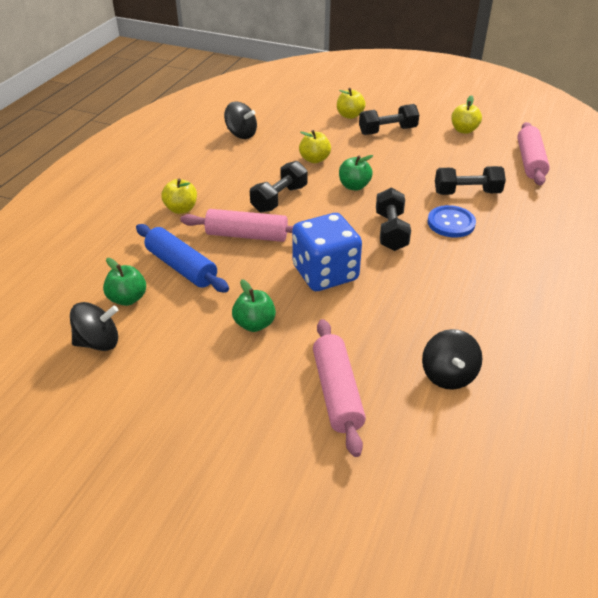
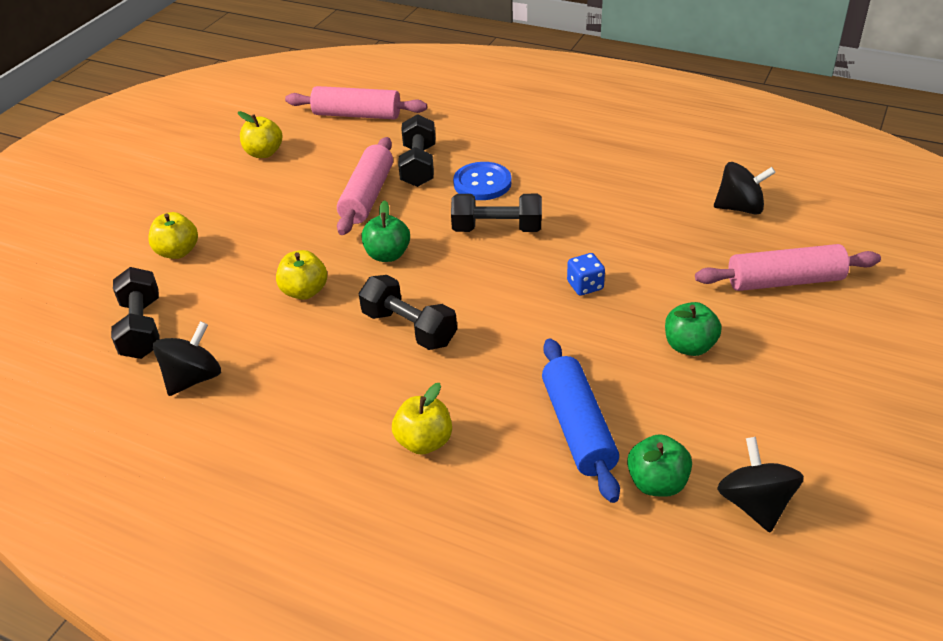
camera: 85 degrees left, 0 degrees up
(181, 267) = (578, 428): blue rolling pin -> blue rolling pin turned 60 degrees counterclockwise
(247, 235) = (502, 360): pink rolling pin -> pink rolling pin (367, 196)
(325, 273) = (585, 286): blue dice -> blue dice, size x0.43
(387, 131) = (242, 217): black dumbbell -> black dumbbell (142, 328)

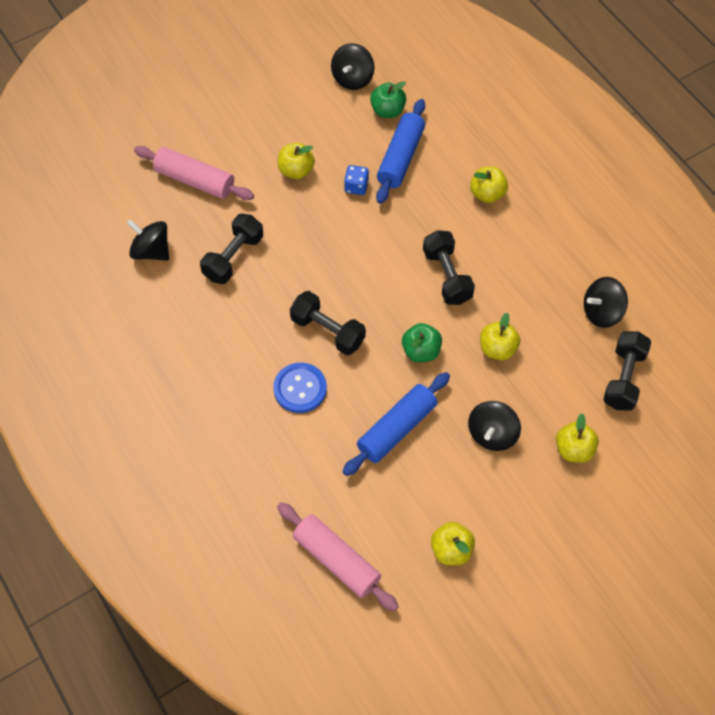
camera: 150 degrees left, 20 degrees up
(270, 229) = (492, 434): none -> black spinning top
(367, 196) = (396, 428): pink rolling pin -> blue rolling pin
(418, 166) = (332, 443): black dumbbell -> black dumbbell (233, 257)
(585, 286) = (314, 246): blue dice -> blue dice (356, 186)
(689, 346) = (296, 170): green apple -> yellow apple

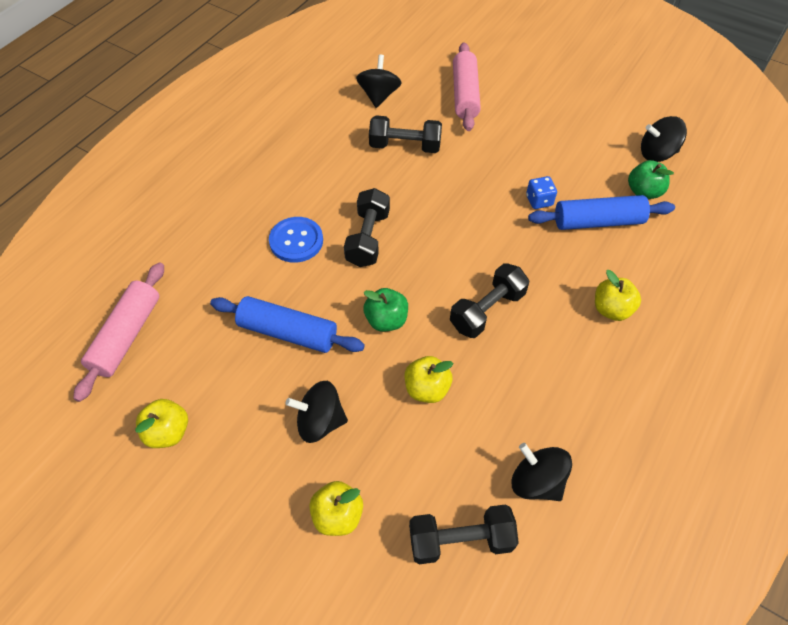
camera: 65 degrees right, 5 degrees down
(296, 170) = (524, 153): yellow apple -> none

